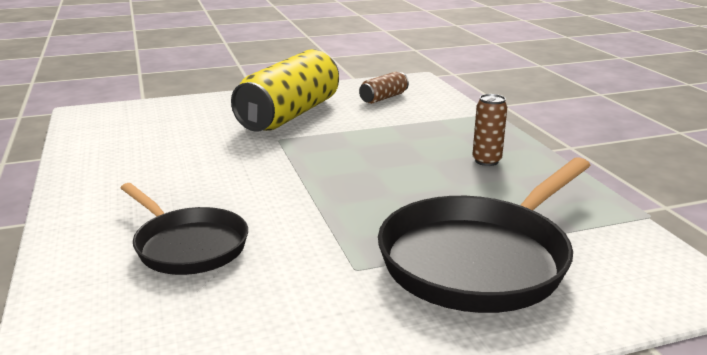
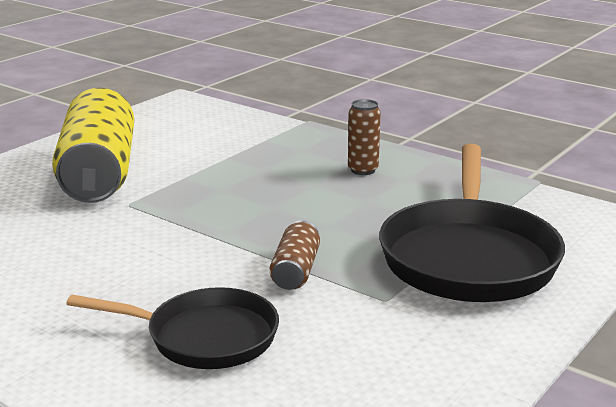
camera: 35 degrees left, 0 degrees up
(383, 98) = (176, 130): brown can -> brown can (296, 271)

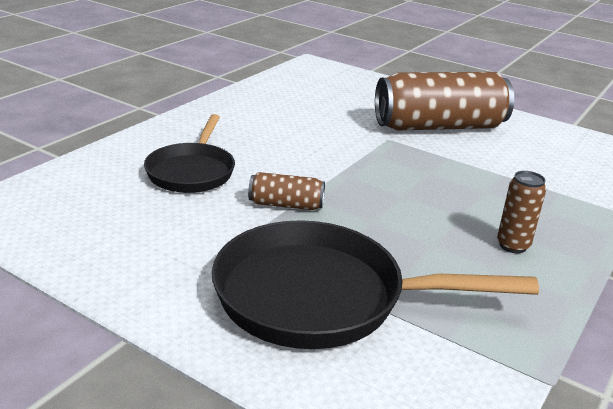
camera: 85 degrees right, 5 degrees up
(98, 174) = (439, 126): yellow can -> brown can

